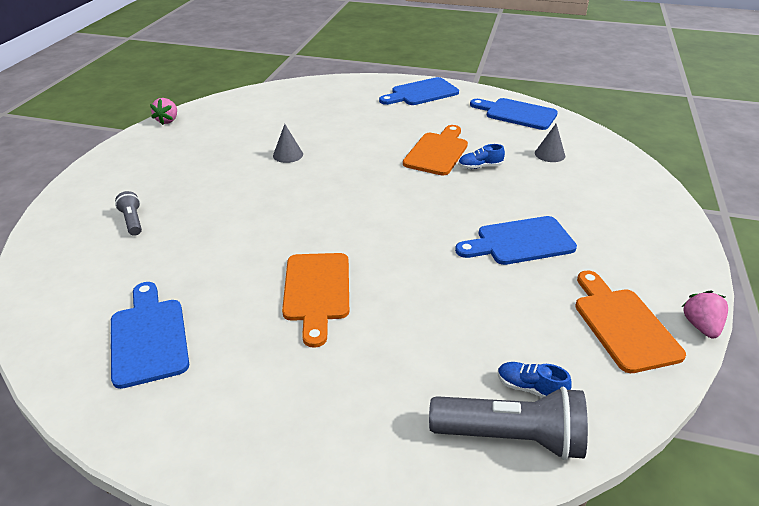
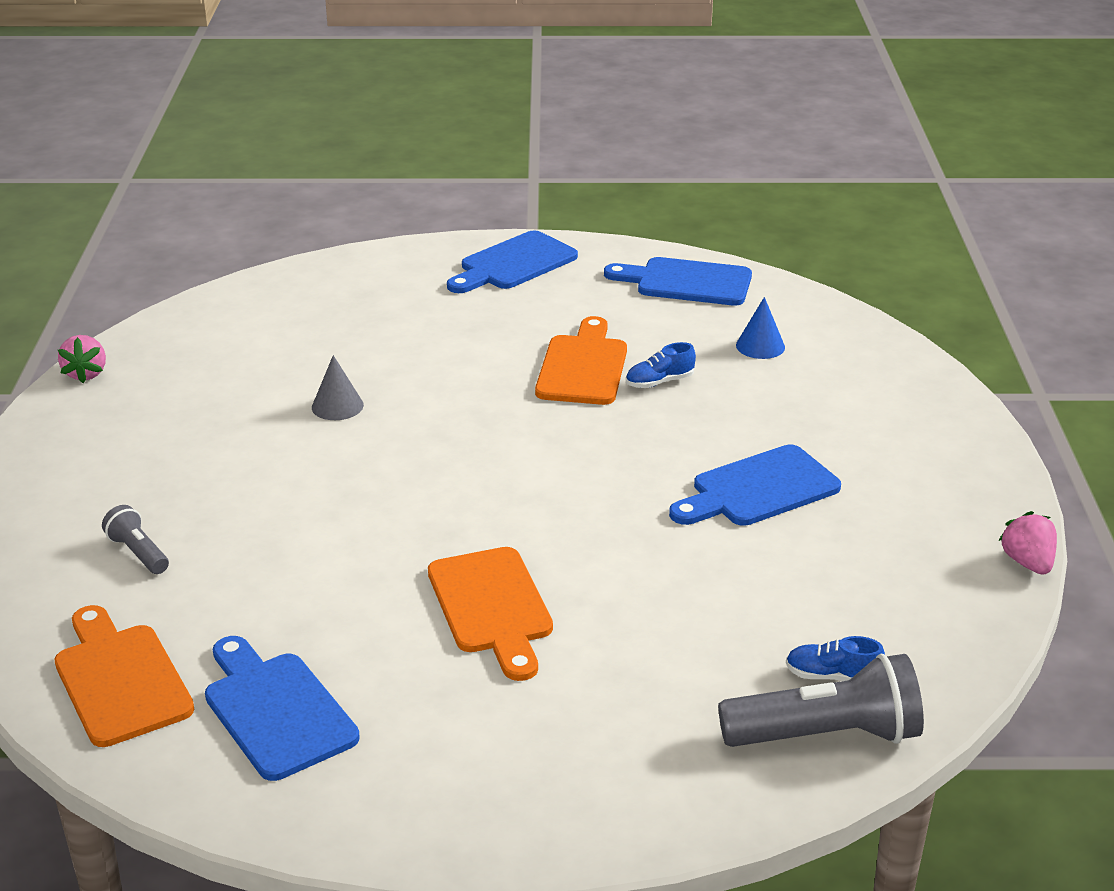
camera: 15 degrees left, 5 degrees down
(549, 154) = (760, 346): grey cone -> blue cone
(622, 325) = (929, 578): orange cutting board -> orange cutting board (120, 679)

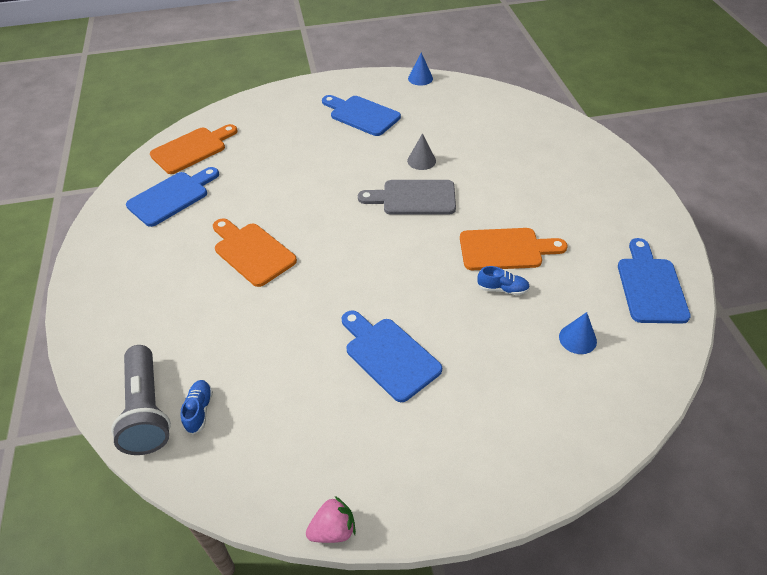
camera: 80 degrees right, 15 degrees up
(86, 374) = (420, 78): pink strawberry -> blue cone
(138, 553) = (280, 131): grey flashlight -> none
(431, 426) = (414, 198): none -> grey cutting board
(492, 607) = (252, 252): orange cutting board -> orange cutting board turned 75 degrees clockwise
(514, 264) = (621, 196): blue cutting board -> blue cutting board (361, 115)
(659, 382) = (502, 289): blue shoe -> blue shoe turned 135 degrees clockwise

